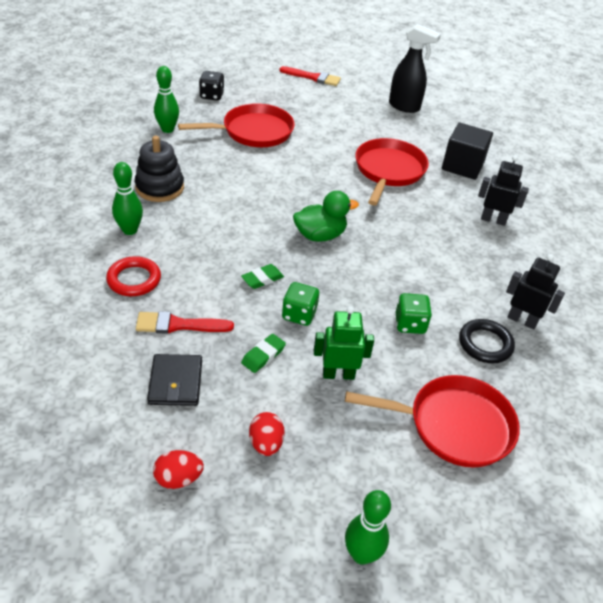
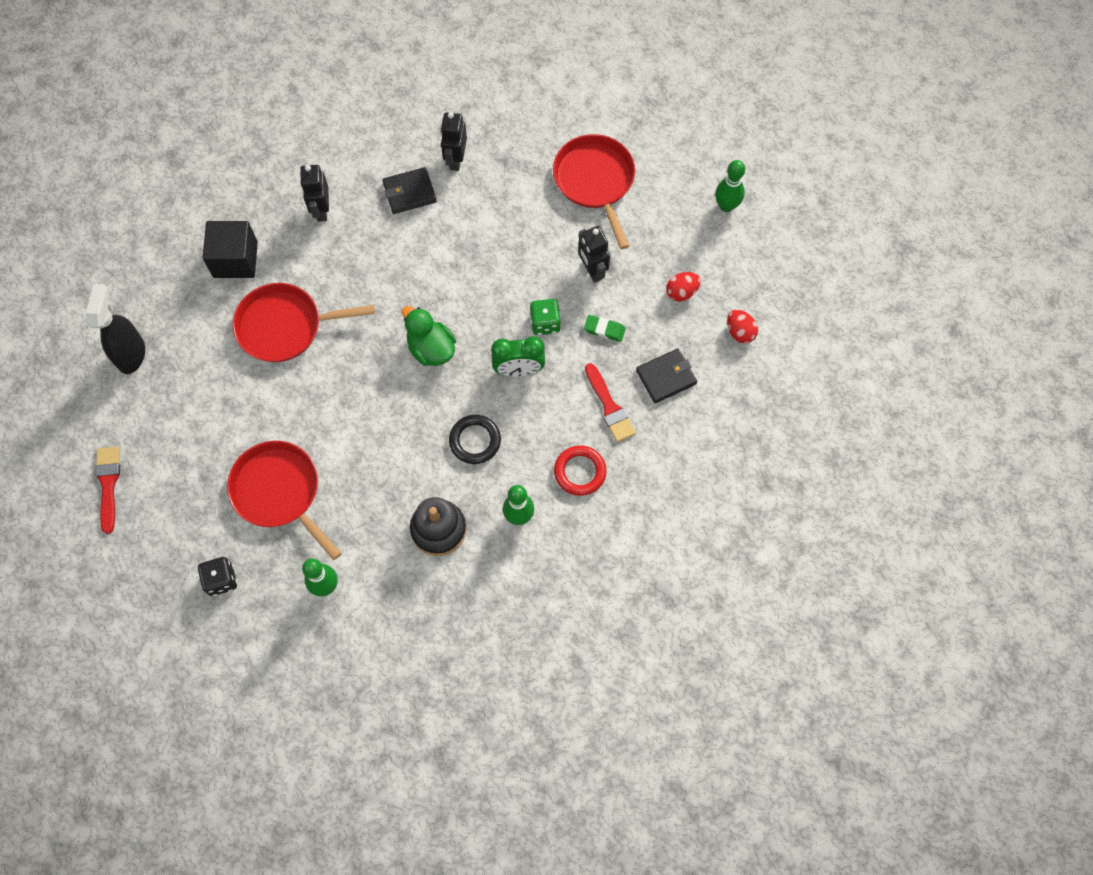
camera: 110 degrees left, 25 degrees up
(262, 279) = (519, 370): green eraser -> green clock
(338, 374) = (592, 270): green robot -> black robot
(410, 324) = (508, 238): green dice -> none
(485, 344) = (500, 180): black ring -> black ring (475, 441)
(493, 276) = (409, 192): none -> black wallet

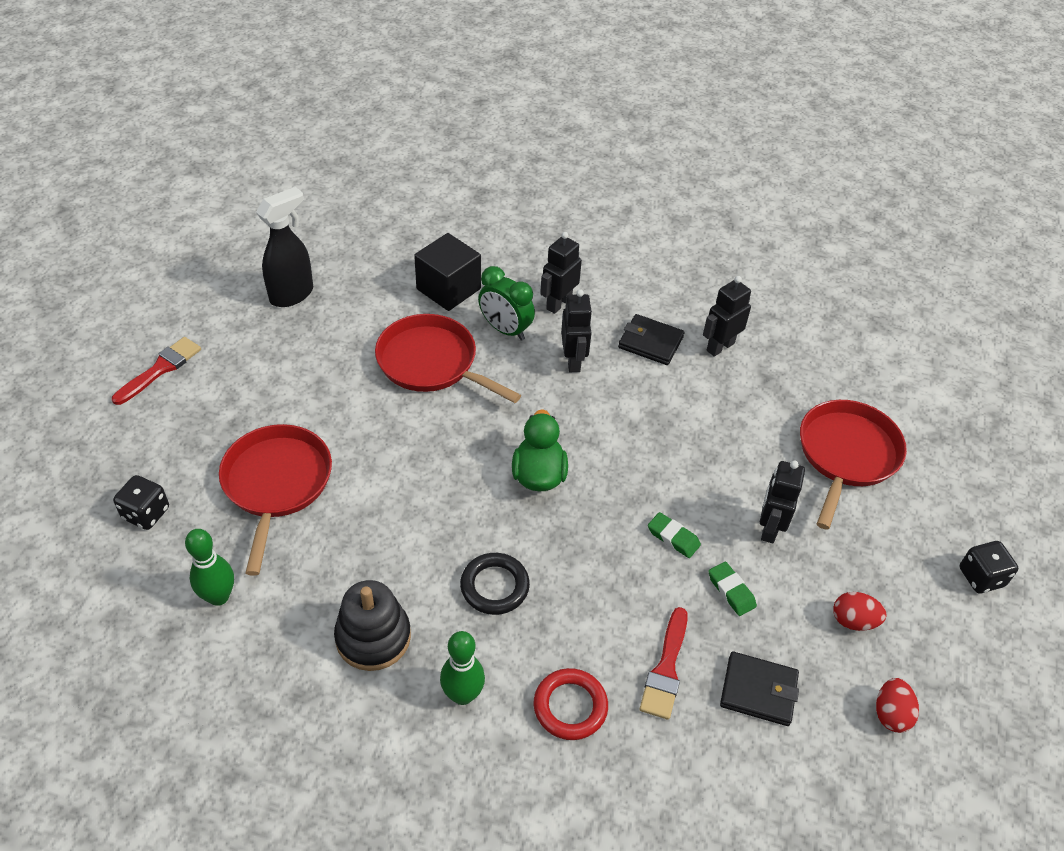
camera: 40 degrees right, 20 degrees down
(374, 248) = (573, 361): none -> black robot
(519, 370) = (604, 558): green clock -> green clock (505, 330)
(545, 323) = (673, 537): green dice -> green eraser
(726, 206) = (981, 577): green bowling pin -> black dice

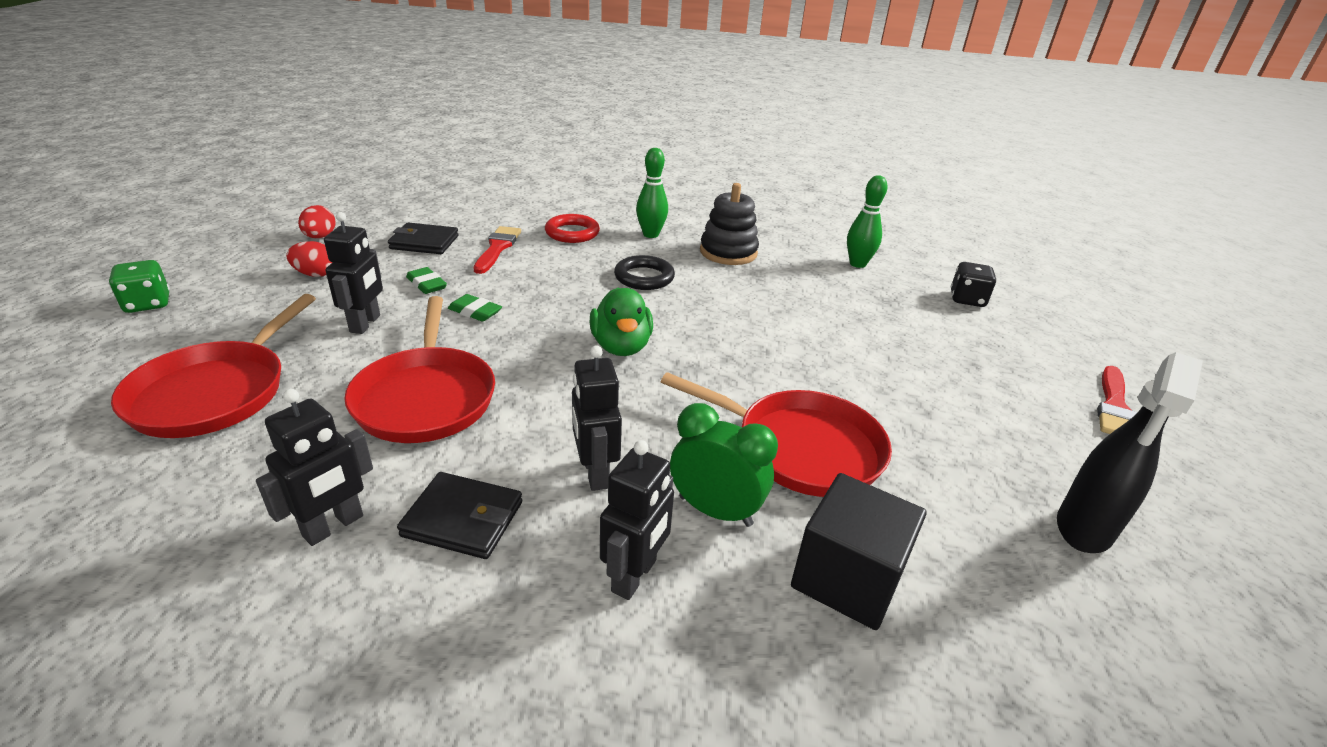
camera: 170 degrees right, 15 degrees down
(276, 483) = (880, 323): red pan -> red pan (426, 397)
(981, 577) = (148, 304): black dice -> green dice

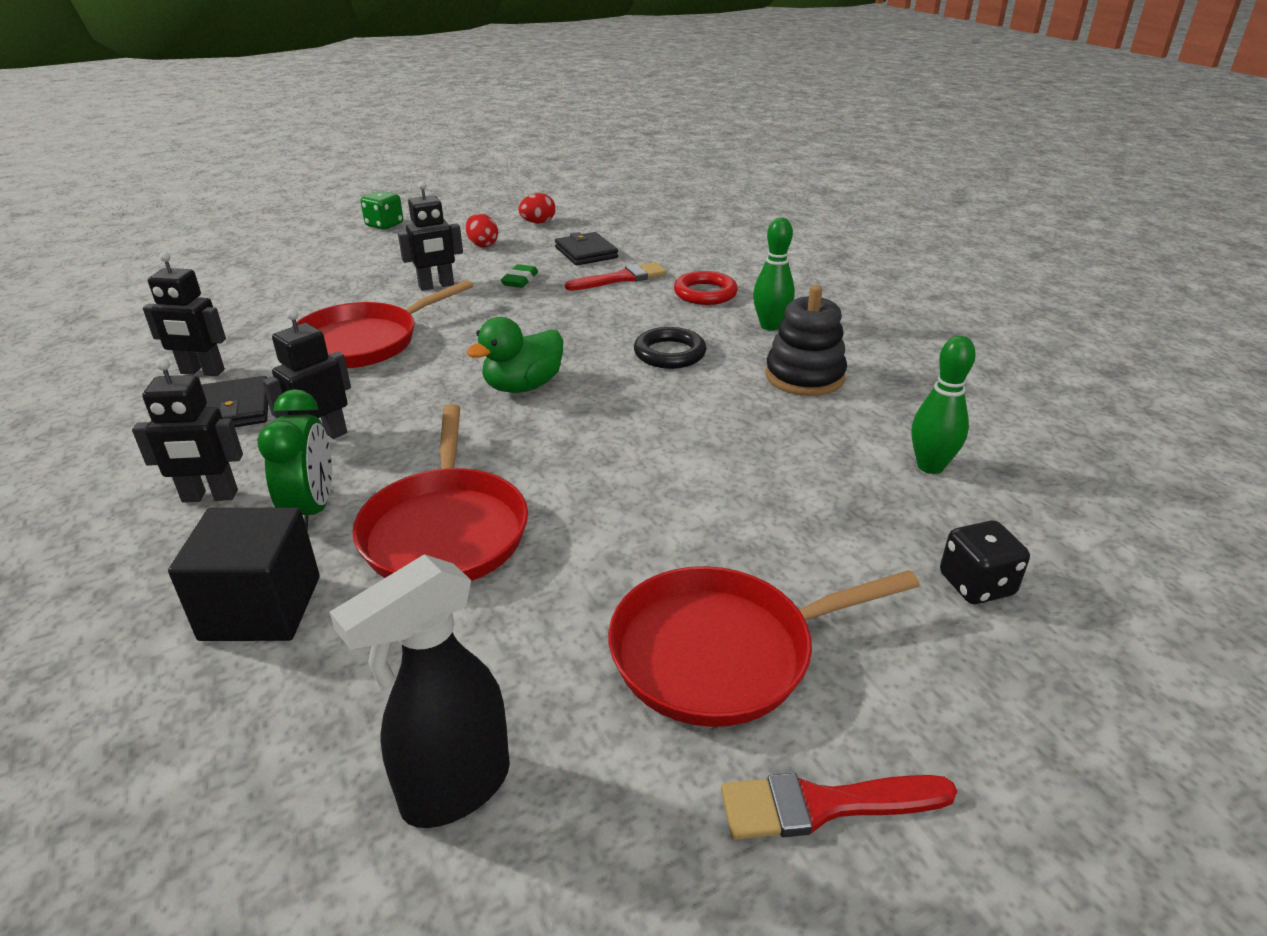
camera: 60 degrees right, 0 degrees up
(215, 392) = (308, 283): red pan -> red pan (720, 653)
(475, 312) = (502, 311): green eraser -> none
(1083, 529) = (454, 789): black spray bottle -> black spray bottle turned 45 degrees counterclockwise

